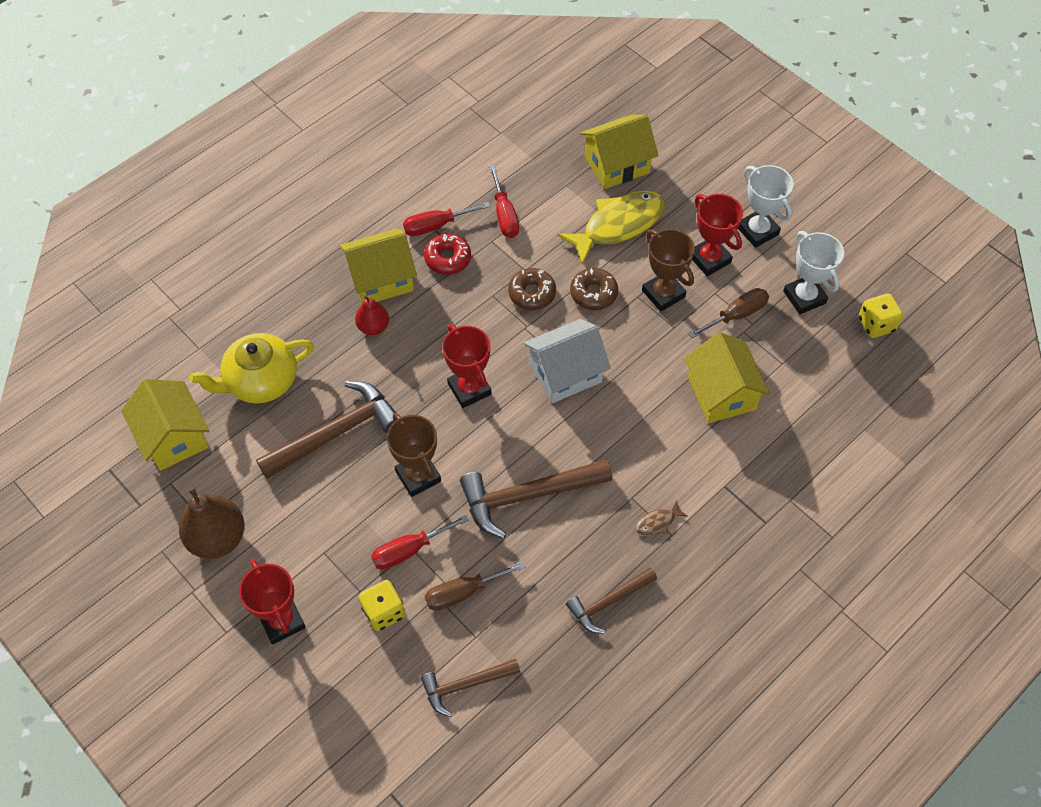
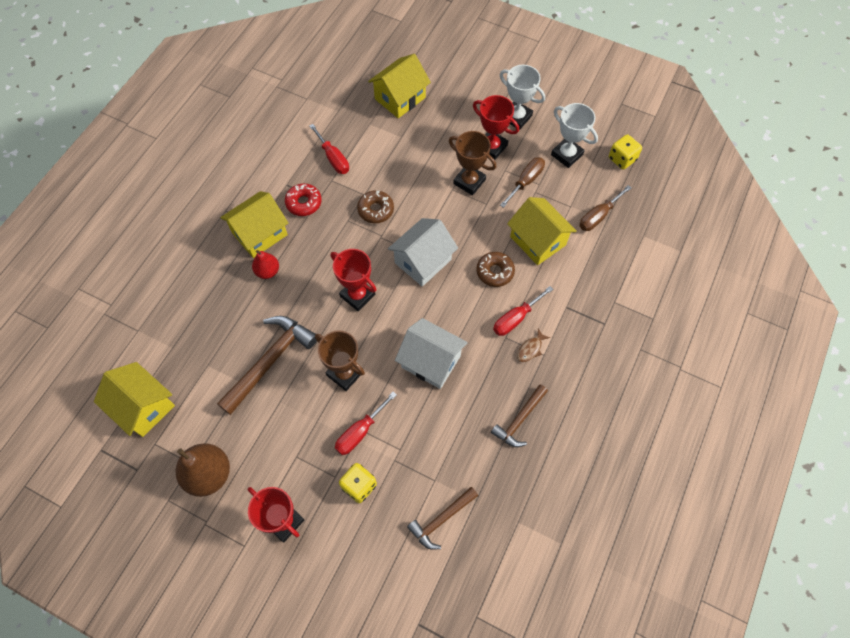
camera: 20 degrees left, 5 degrees up
(260, 381) = (196, 340): yellow teapot -> none
(436, 226) = (285, 181): red screwdriver -> red screwdriver (515, 318)
(463, 592) = (412, 450): brown screwdriver -> brown screwdriver (598, 216)
(527, 496) = (431, 361): brown hammer -> white house
(593, 293) = (420, 196): brown donut -> brown donut (495, 272)
(618, 225) = (418, 141): yellow fish -> none

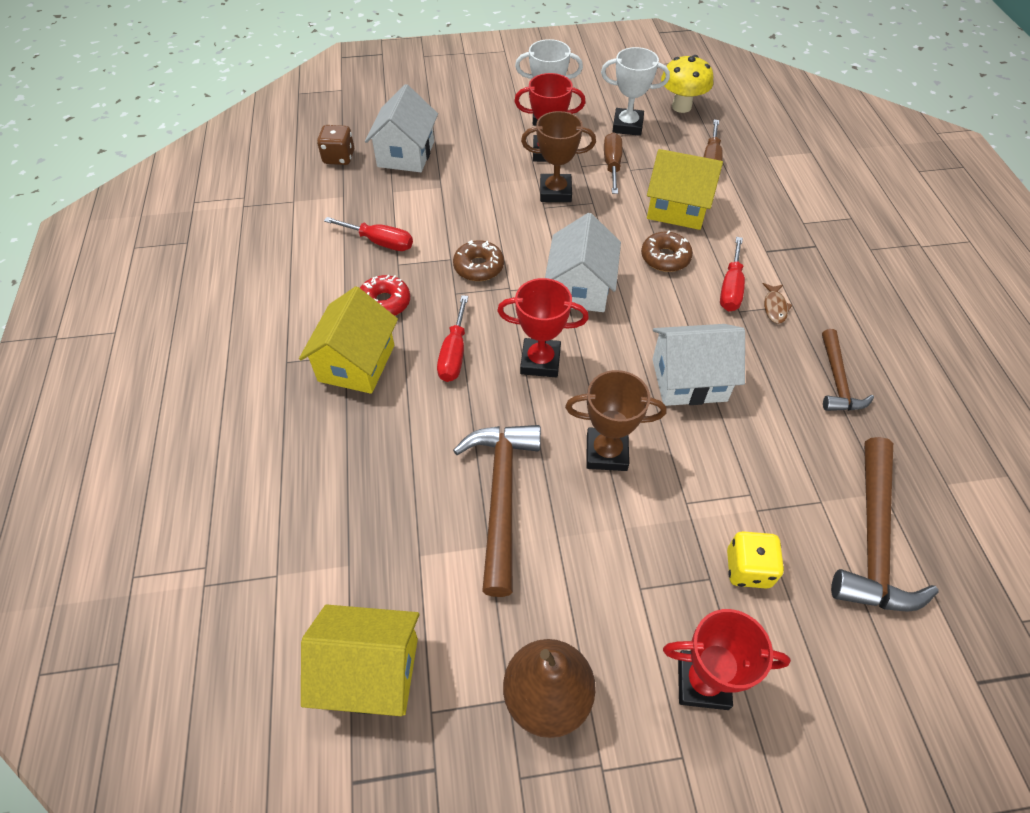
camera: 35 degrees left, 10 degrees down
(267, 271) = (404, 398): red pear -> none
(357, 78) = (339, 157): none -> brown dice
(360, 432) = (687, 506): red screwdriver -> red screwdriver (454, 353)
(400, 98) = (406, 154): yellow house -> white house
(441, 520) = (873, 540): brown hammer -> brown hammer, size x1.66
(622, 159) = (681, 106): yellow dice -> yellow mushroom

